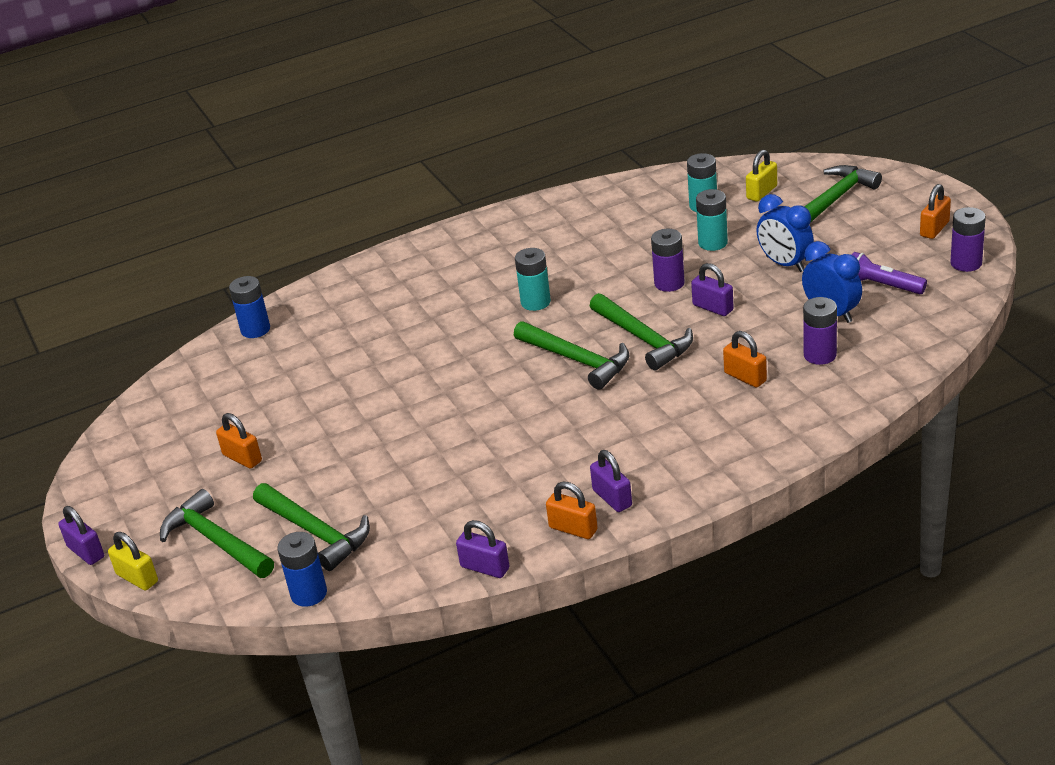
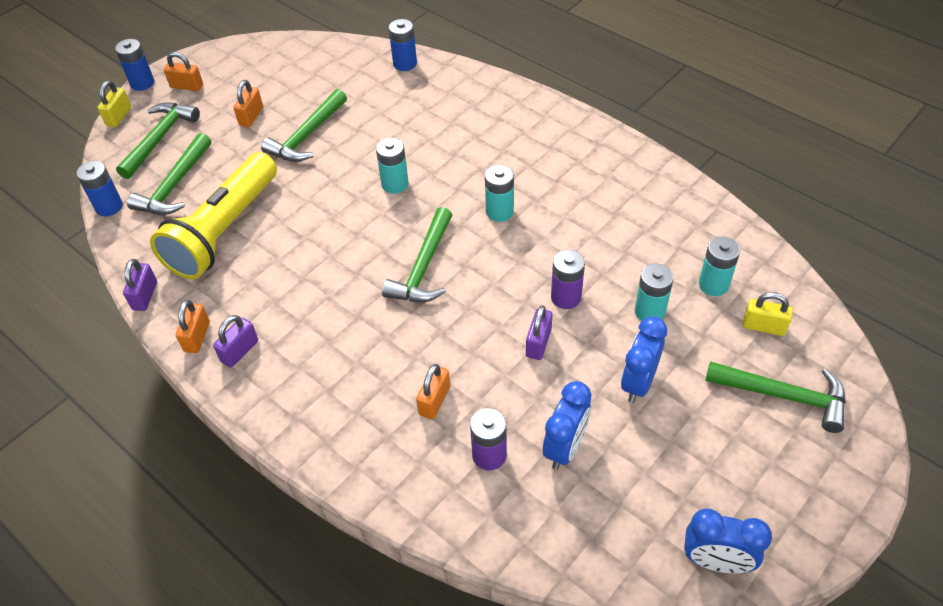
camera: 65 degrees right, 15 degrees up
(86, 552) = (142, 83): purple padlock -> blue battery
(424, 496) = (224, 230): none -> yellow flashlight
(445, 363) = (395, 184): none -> turquoise battery
(643, 339) = (470, 304): green hammer -> green hammer (307, 135)
(882, 285) = (635, 484): purple flashlight -> none
(934, 229) = (773, 511): orange padlock -> orange padlock (187, 86)
(966, 263) = (716, 561): purple battery -> blue clock

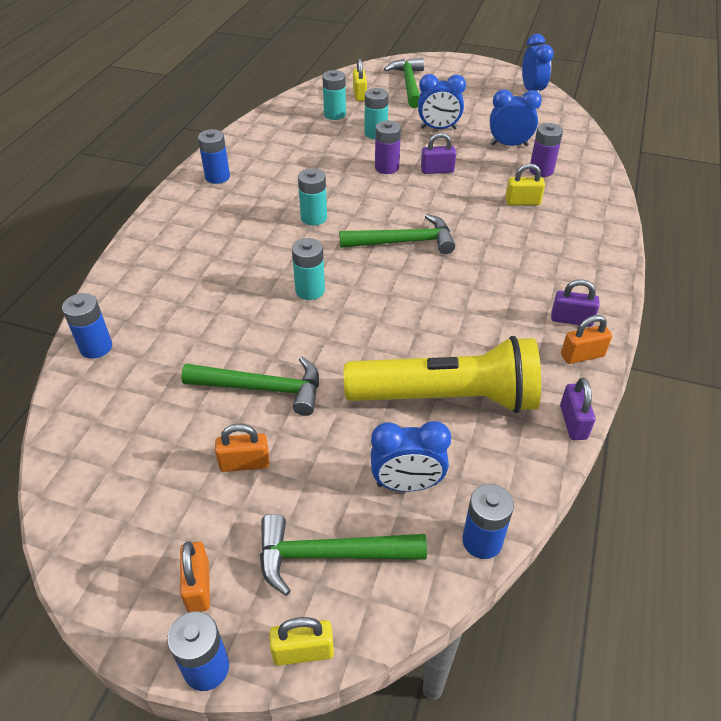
camera: 115 degrees left, 5 degrees down
(145, 296) = (573, 422): purple padlock -> purple padlock turned 75 degrees counterclockwise
(175, 185) = (407, 484): green hammer -> blue clock
(434, 401) = (522, 202): orange padlock -> yellow padlock
(607, 157) = (217, 177): none -> blue battery

